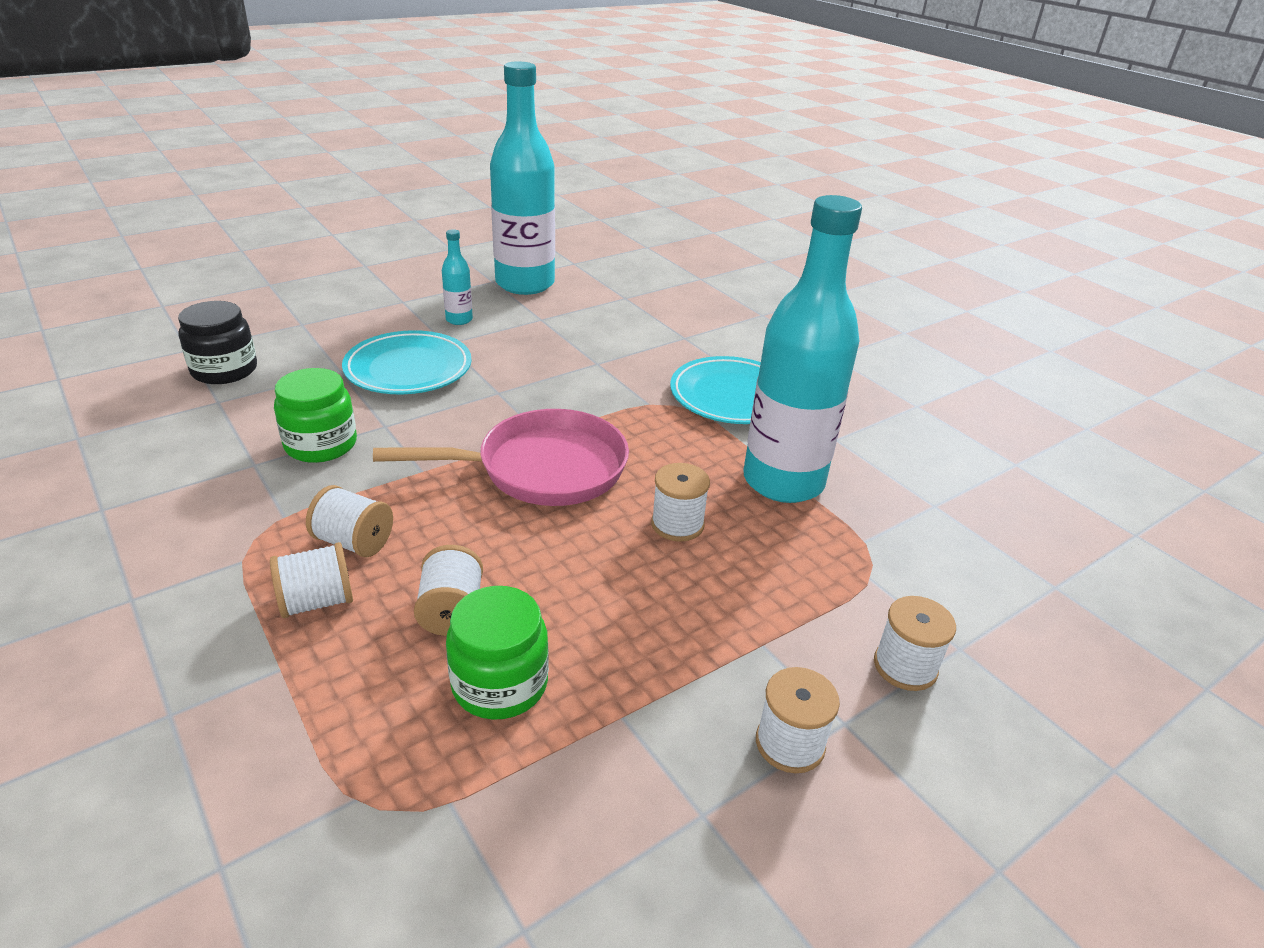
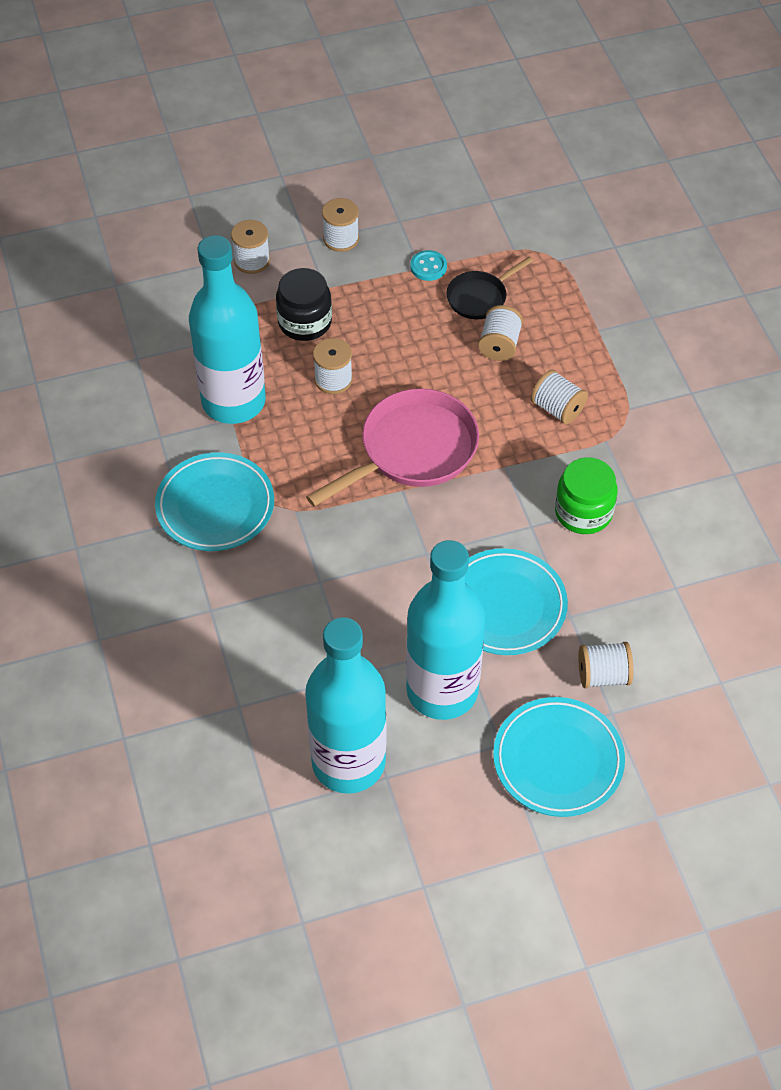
camera: 160 degrees left, 20 degrees up
(224, 370) = (678, 636): black jar -> black jar (305, 322)
(317, 601) = (579, 368): white spool -> white spool (603, 675)
(352, 299) = (558, 760): none -> turquoise plate
(459, 320) = (442, 690): turquoise bottle -> turquoise bottle, size x2.41
(500, 684) = (479, 297): green jar -> black pan
(542, 469) = (412, 450): pink pan -> pink pan turned 135 degrees clockwise
(608, 722) = (428, 267): none -> turquoise button

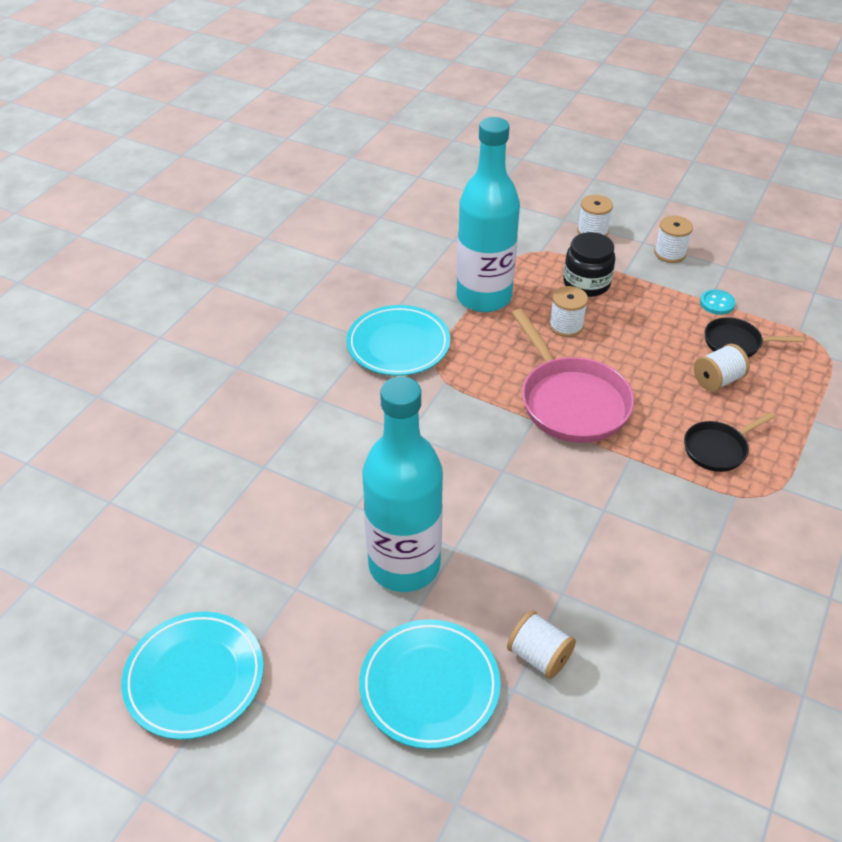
camera: 45 degrees right, 10 degrees down
(348, 762) = (284, 557): turquoise bottle -> none
(412, 450) = (571, 401): pink pan -> pink pan turned 60 degrees clockwise
(505, 605) = (519, 546): turquoise plate -> turquoise plate (195, 678)
(557, 409) = (718, 449): white spool -> black pan
(583, 512) = (658, 530): green jar -> none

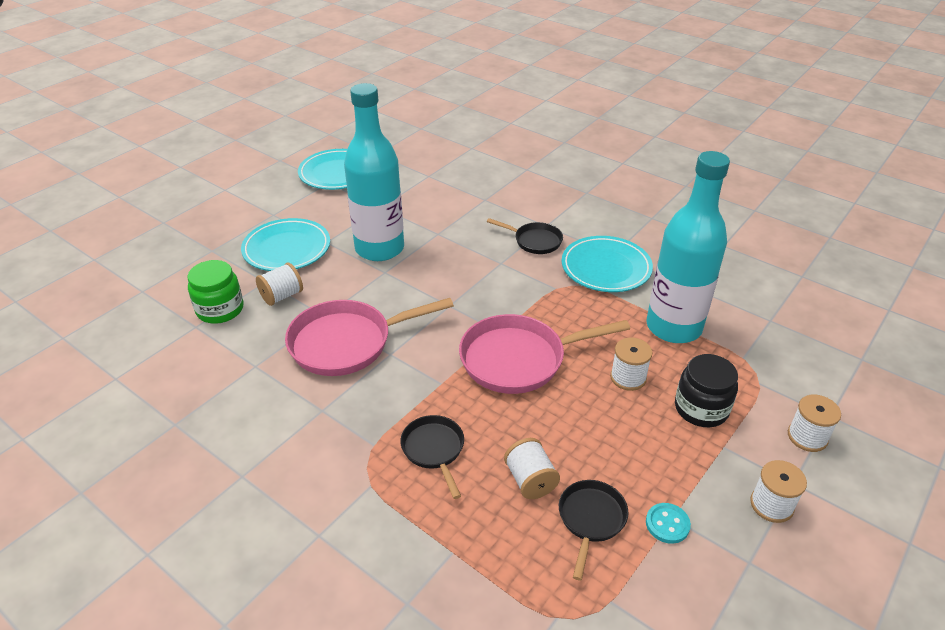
camera: 100 degrees right, 5 degrees down
(356, 407) = (535, 241): none -> black pan
(592, 728) = (220, 309): none -> green jar
(602, 555) = (347, 343): none -> pink pan

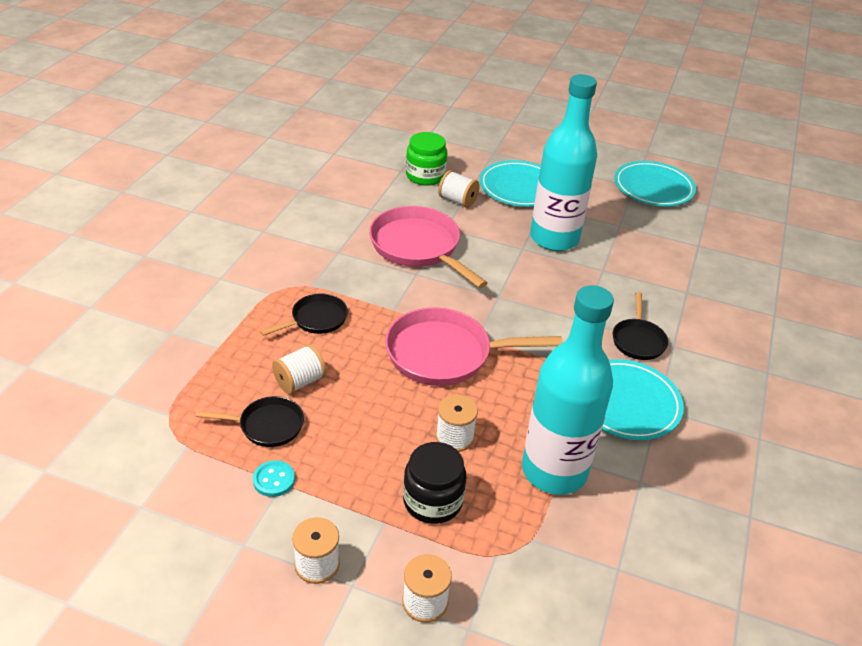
camera: 70 degrees right, 0 degrees up
(519, 359) = (445, 354): pink pan -> pink pan turned 60 degrees counterclockwise

